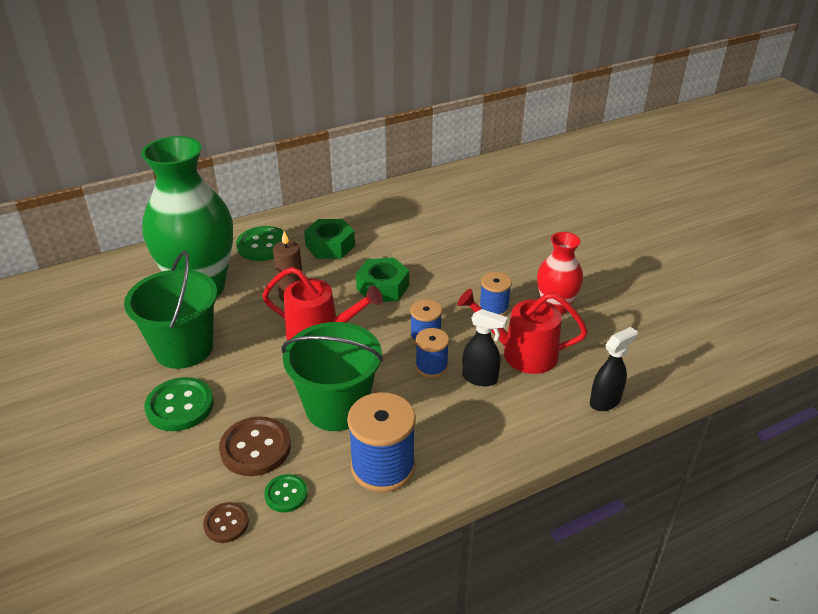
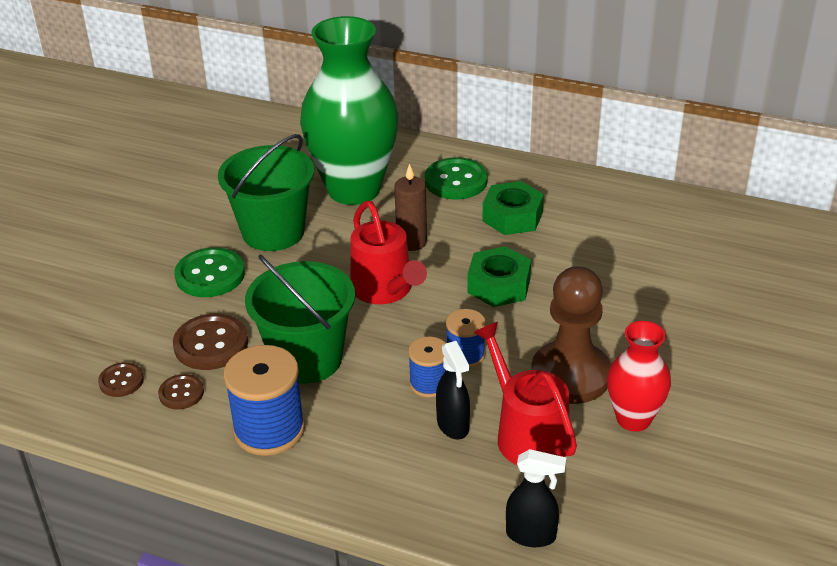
camera: 50 degrees right, 0 degrees up
(286, 494) = (181, 393): green button -> brown button
(494, 308) = (570, 375): blue spool -> brown pawn

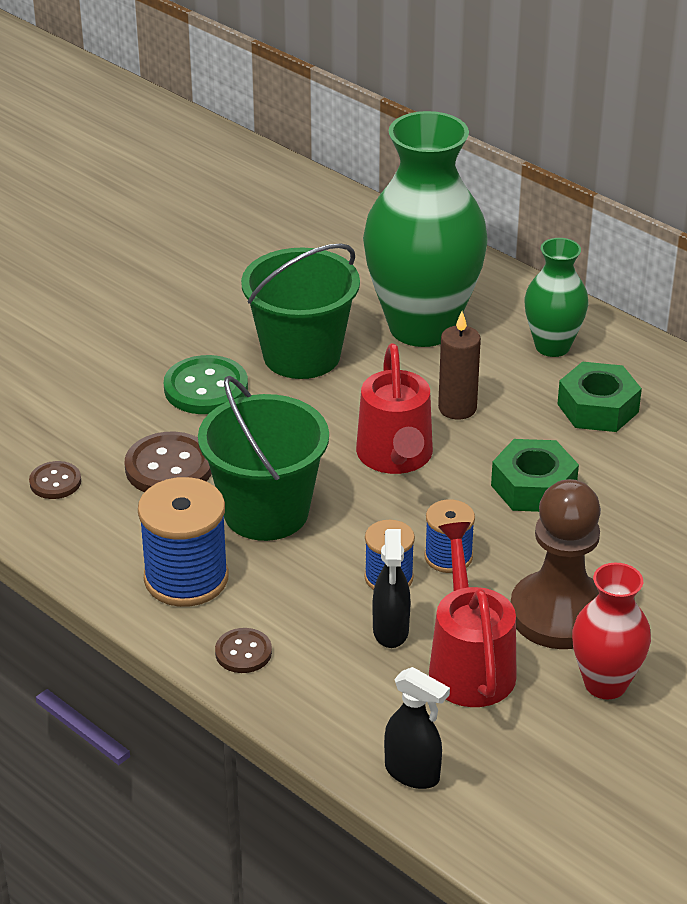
camera: 20 degrees right, 0 degrees up
(181, 393) = (112, 512): brown button -> brown button (243, 652)
(456, 181) = (552, 346): green button -> green vase

